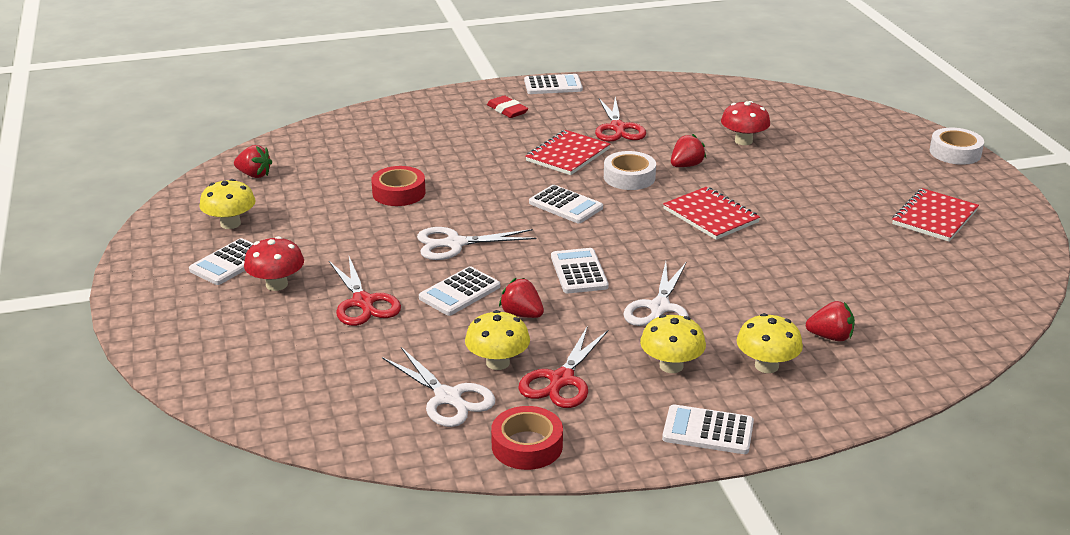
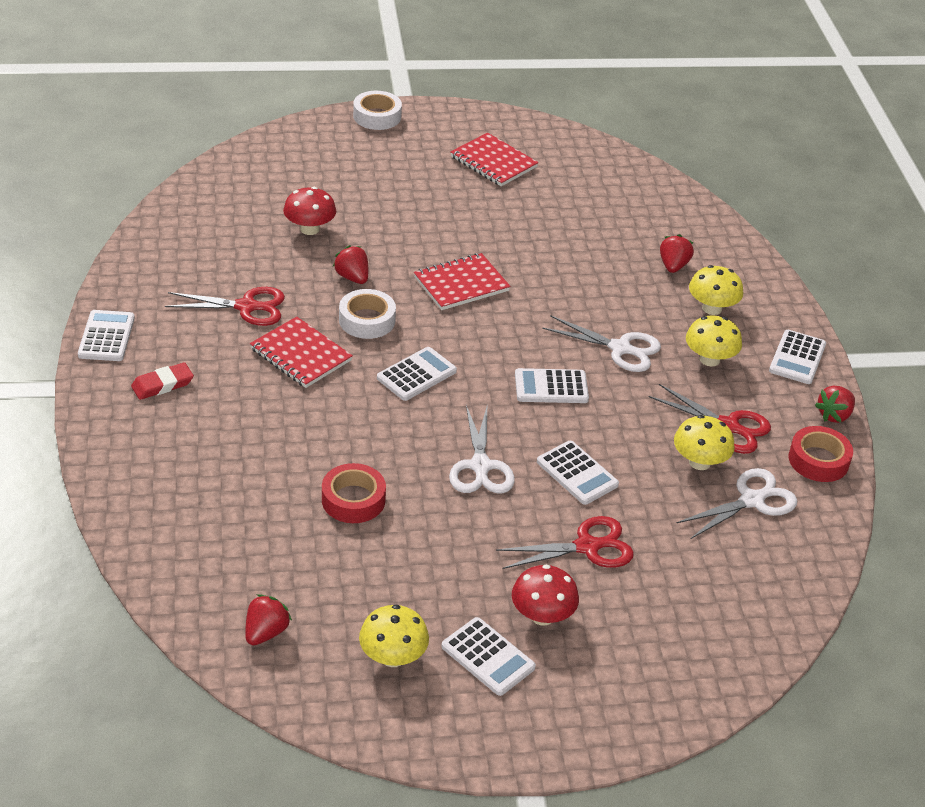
camera: 85 degrees left, 10 degrees up
(522, 314) = (621, 436): red strawberry -> red strawberry (834, 415)

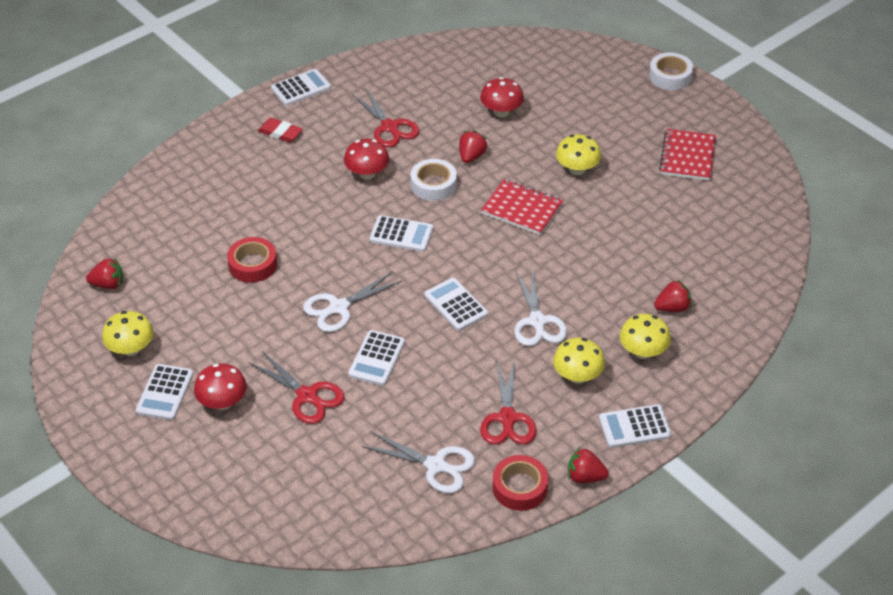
camera: 60 degrees right, 5 degrees up
(300, 355) = (367, 174): red notebook -> red mushroom
(699, 462) = (451, 419): yellow mushroom -> yellow mushroom (577, 169)

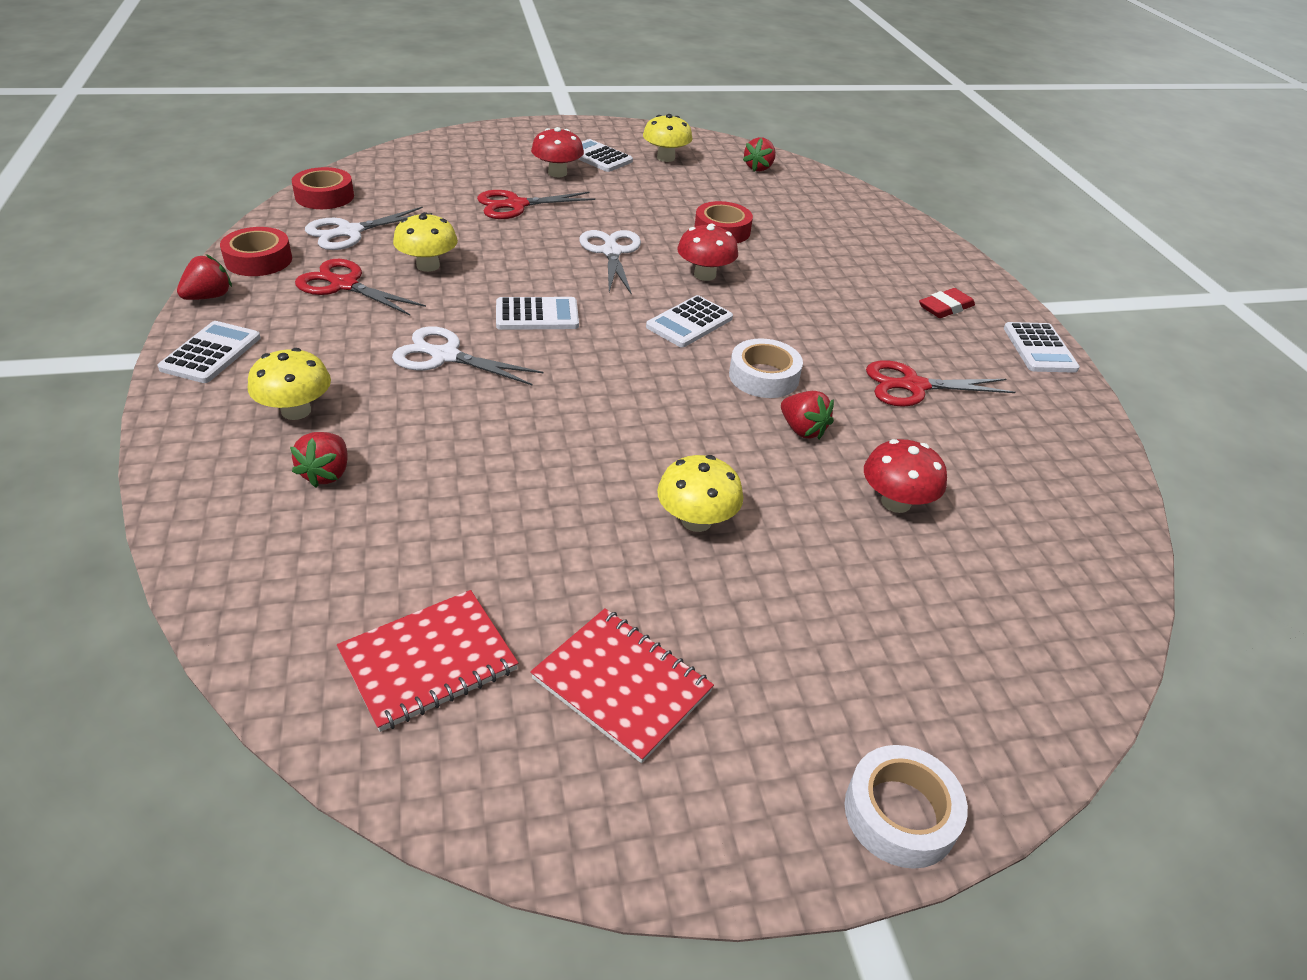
camera: 115 degrees right, 5 degrees down
(367, 174) = (823, 337): red mushroom -> red mushroom (705, 275)
(376, 358) = (518, 248): white calculator -> none
(393, 522) = (324, 196): none -> red tape
(522, 209) = (653, 428): red notebook -> red notebook (429, 662)
(577, 376) = (332, 348): yellow mushroom -> yellow mushroom (428, 265)

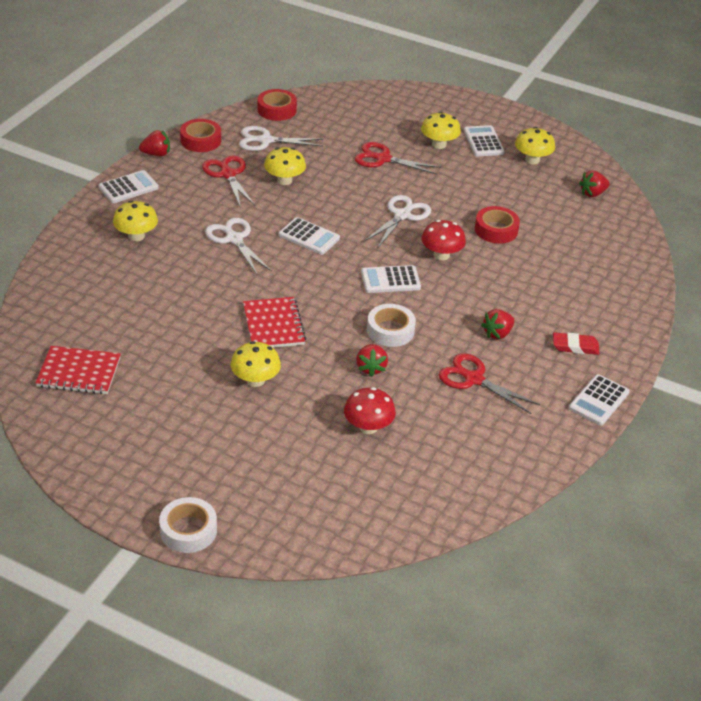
camera: 40 degrees right, 0 degrees up
(327, 474) = (119, 273): red strawberry -> red strawberry (497, 333)
(557, 173) = (439, 144): red mushroom -> yellow mushroom
(622, 685) = (140, 424): red notebook -> red notebook (273, 325)

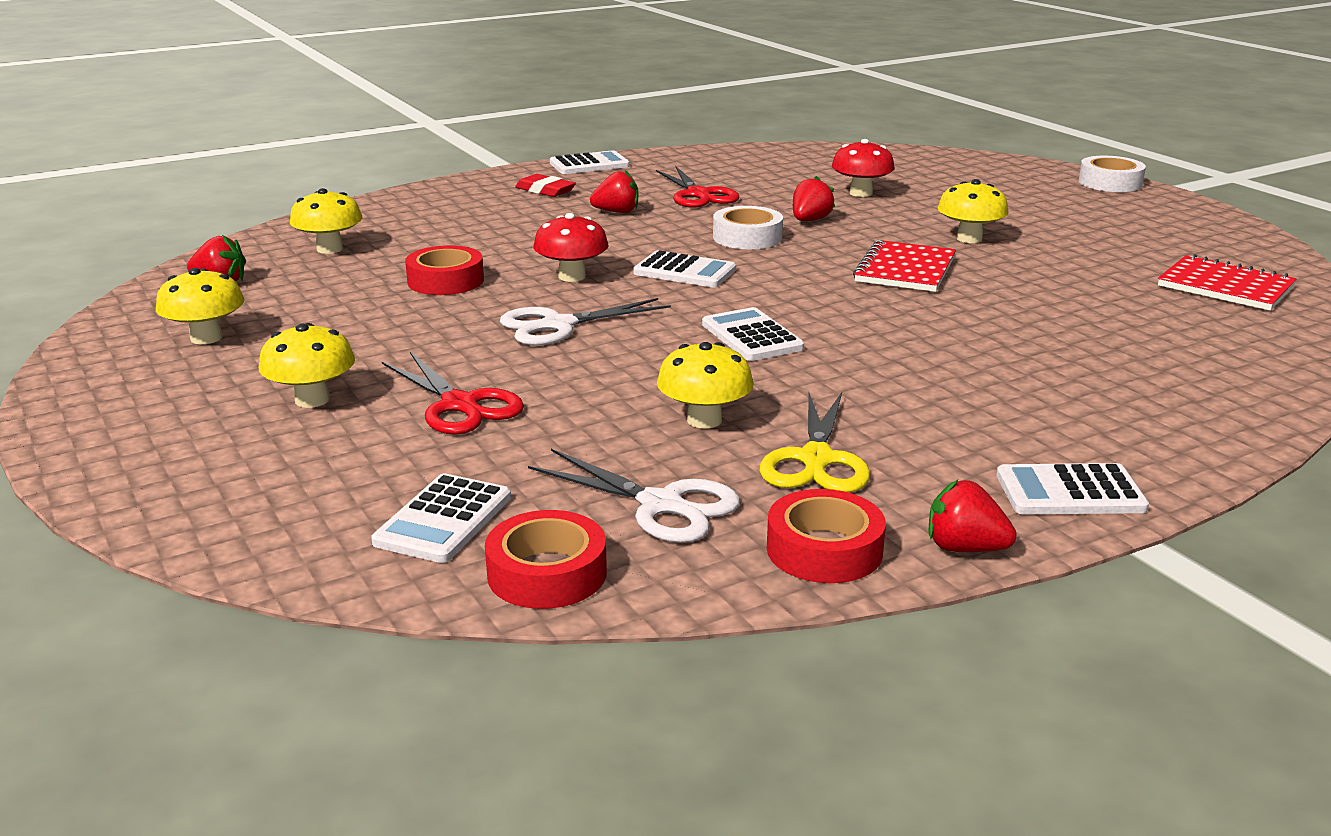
camera: 145 degrees left, 15 degrees down
(136, 236) = (1082, 406): yellow mushroom -> yellow mushroom (330, 249)
(228, 174) = (816, 460): red scissors -> yellow scissors
(234, 239) = (889, 362): white scissors -> none
(483, 142) = (224, 382): white calculator -> white calculator (443, 520)

